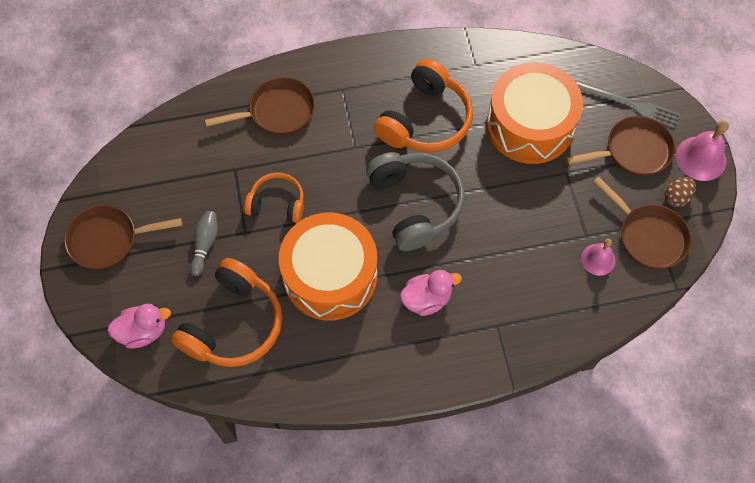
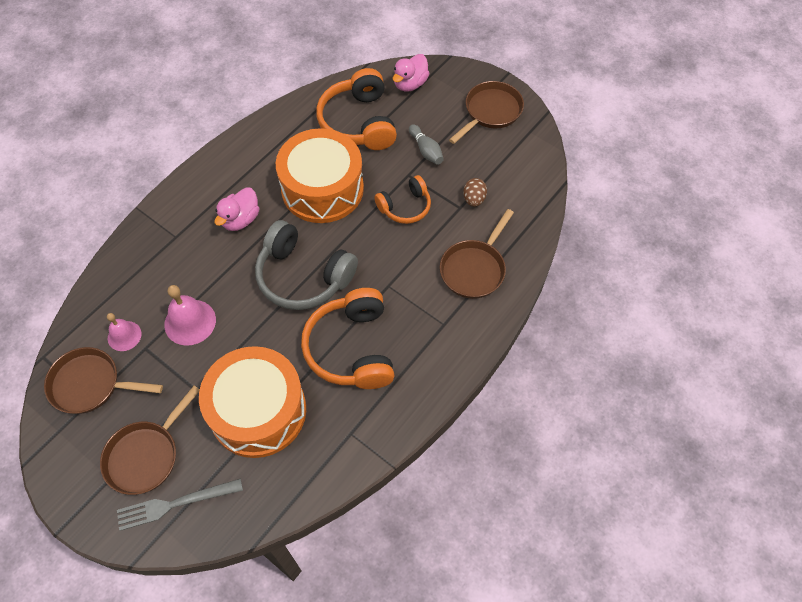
camera: 140 degrees right, 5 degrees down
(676, 197) = (81, 438): brown egg -> brown egg (474, 199)
(701, 158) = (75, 496): pink bell -> pink bell (190, 322)

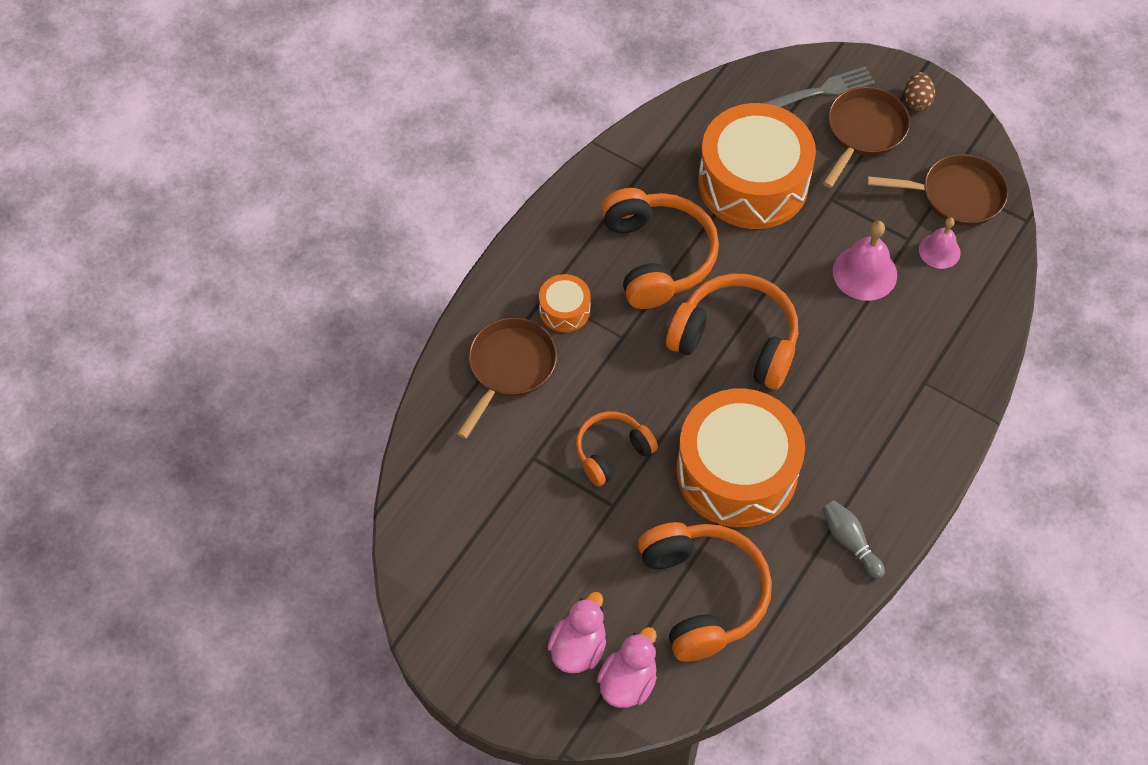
camera: 175 degrees right, 0 degrees up
(240, 219) = (842, 414): pink duck -> pink duck (578, 648)
(303, 276) = (736, 340): grey headphones -> orange headphones
(426, 150) = (590, 550): grey bowling pin -> grey bowling pin (850, 542)
(430, 310) = (564, 310): none -> orange drum
(474, 199) = (513, 472): brown egg -> brown egg (916, 101)
(490, 112) = (490, 633): brown pan -> none

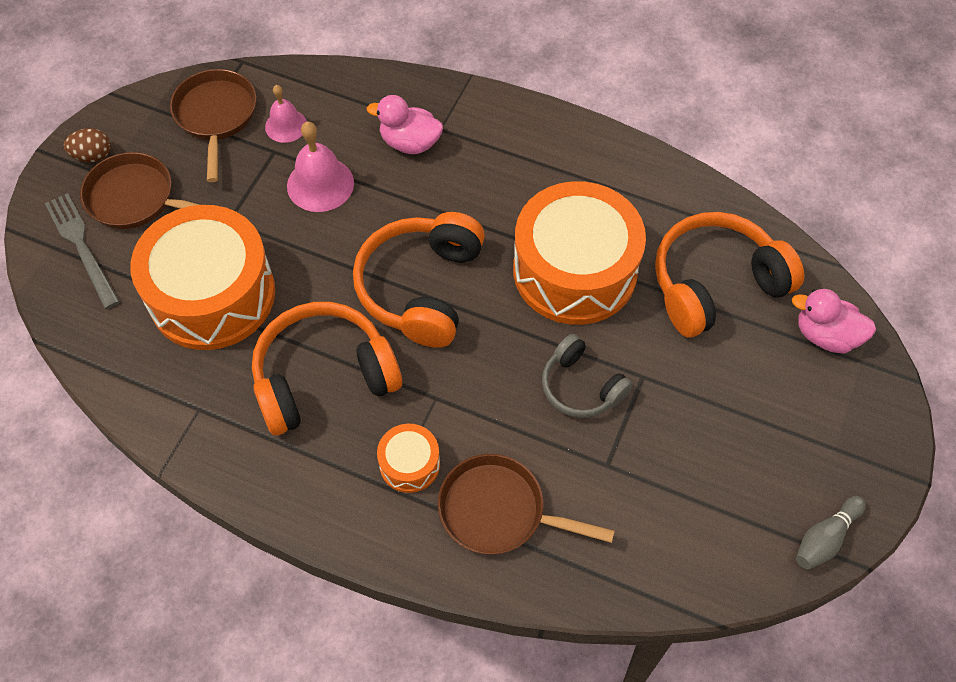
camera: 100 degrees left, 0 degrees up
(578, 648) = (807, 384): pink duck -> pink duck (410, 143)
(612, 452) = (581, 387): orange headphones -> grey headphones
(850, 542) = (624, 173): grey bowling pin -> grey bowling pin (825, 538)

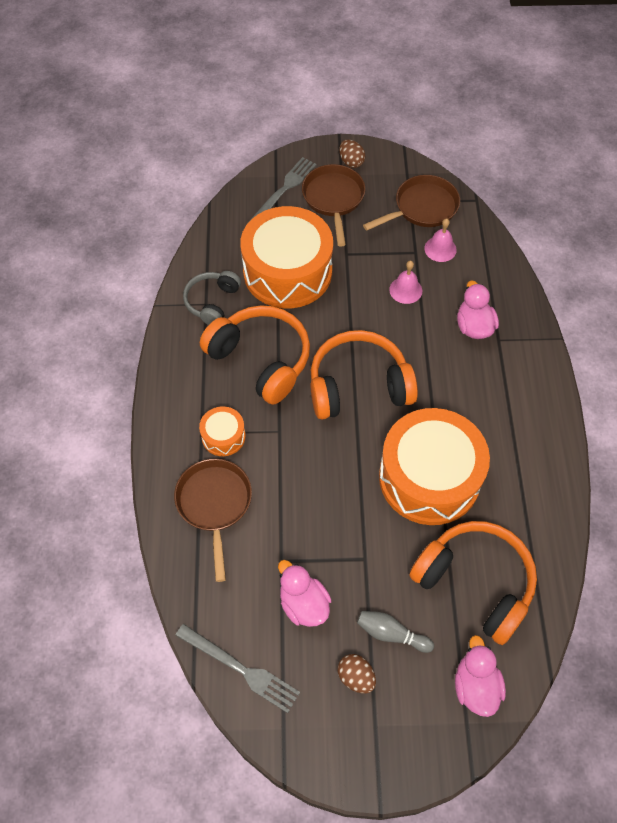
camera: 65 degrees right, 0 degrees up
(320, 184) = (405, 290): pink bell -> pink bell, size x0.65
(581, 387) = (334, 519): grey headphones -> grey headphones (212, 302)
(670, 462) = (303, 604): none -> pink duck
(721, 563) = (240, 669): none -> grey fork
(775, 444) = (356, 677): none -> brown egg
(825, 538) = (294, 741): grey bowling pin -> grey bowling pin (391, 634)

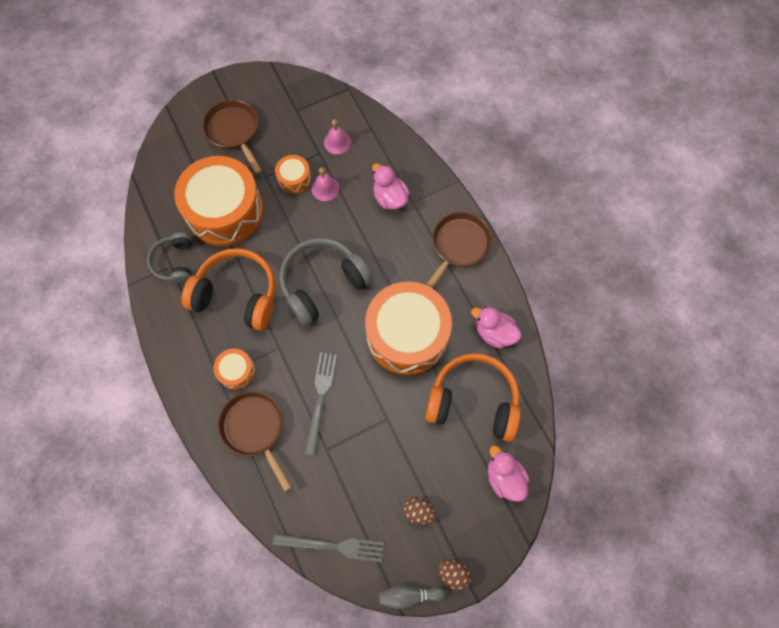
camera: 25 degrees left, 10 degrees up
(284, 190) = (189, 140): grey fork -> grey fork (320, 398)
(303, 604) = (357, 475): pink duck -> pink duck (494, 332)
(351, 162) = (234, 93): brown egg -> brown egg (453, 573)
(358, 385) = (323, 284): orange headphones -> grey headphones
(376, 268) = (294, 178): none -> orange drum
(391, 634) = (430, 467): grey bowling pin -> grey bowling pin (408, 595)
(422, 208) = (308, 112): brown pan -> brown pan (458, 246)

